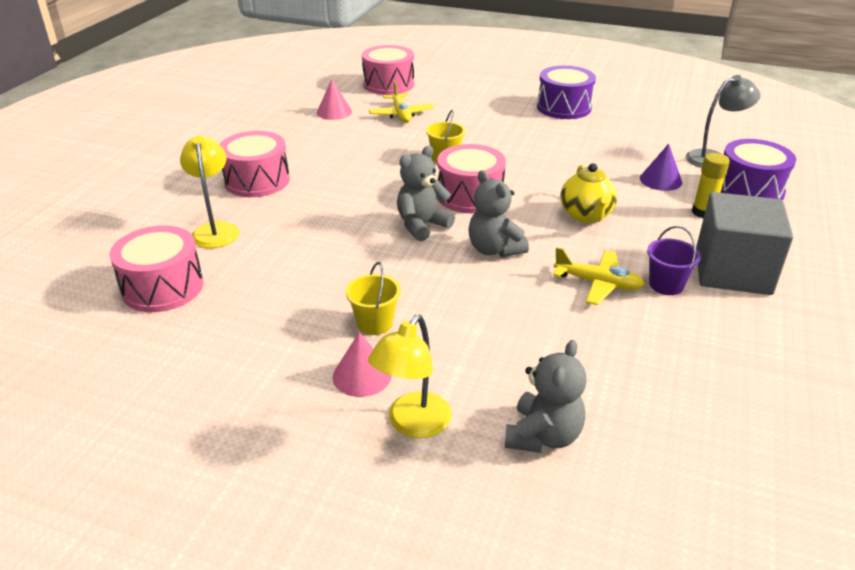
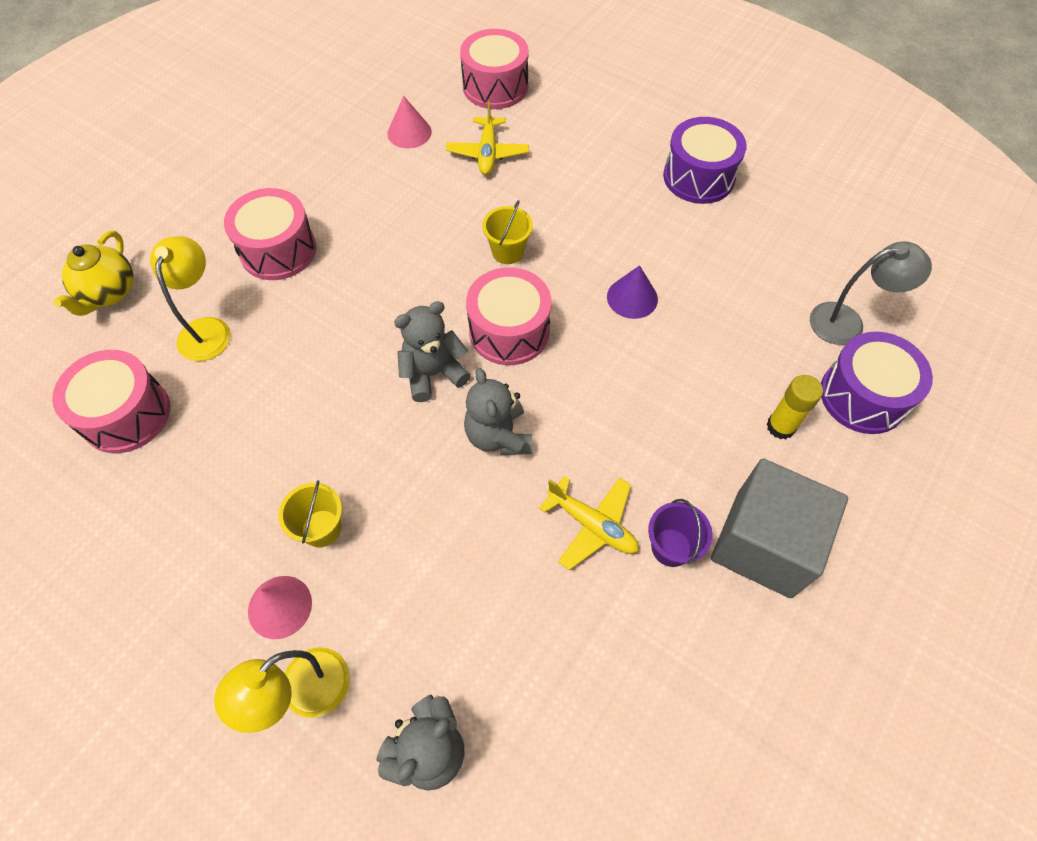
camera: 15 degrees right, 25 degrees up
(586, 216) = (632, 400): yellow teapot -> yellow teapot (109, 293)
(660, 180) = (756, 352): purple cone -> purple cone (632, 298)

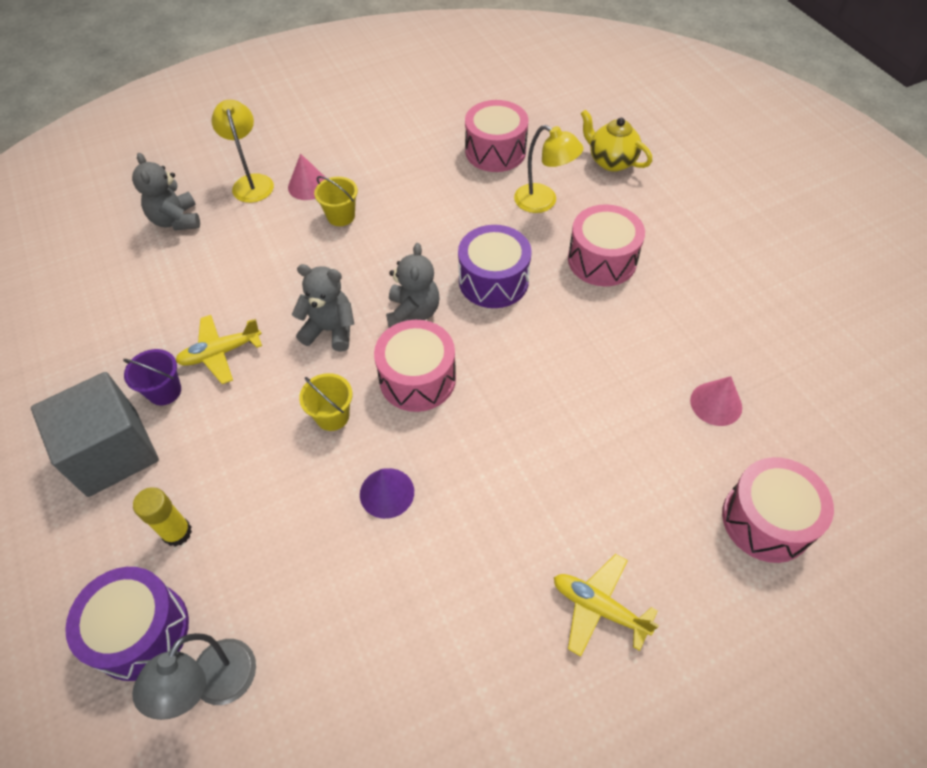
camera: 120 degrees right, 5 degrees down
(487, 153) = (651, 461): yellow plane -> yellow plane (599, 607)
(508, 251) = (505, 417): yellow bucket -> yellow bucket (332, 416)
(698, 177) = (503, 668): purple drum -> purple drum (493, 281)

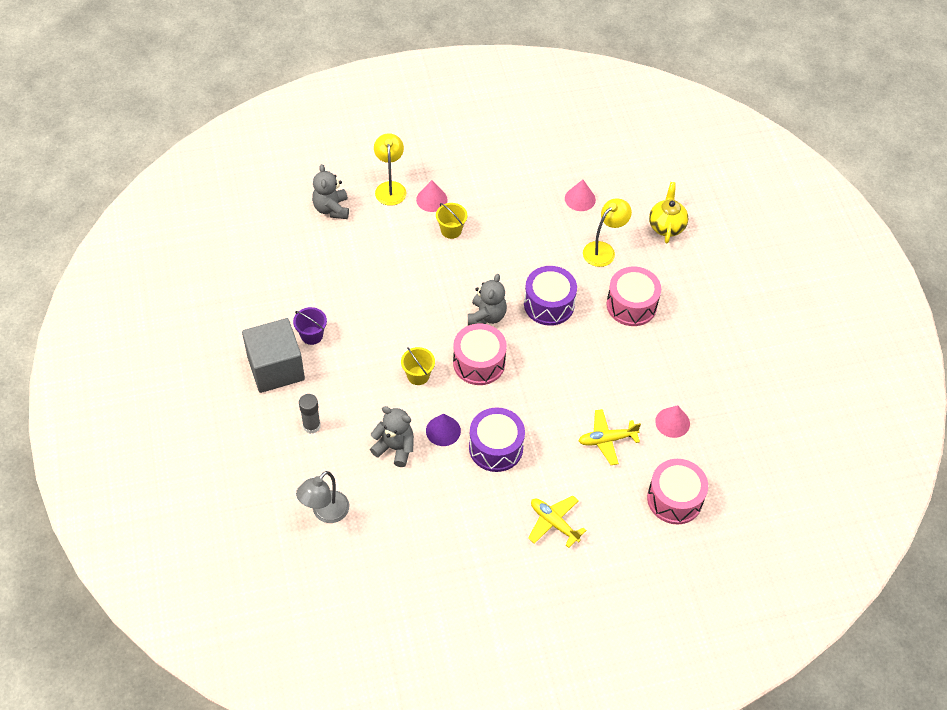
camera: 10 degrees right, 0 degrees up
(141, 631) = (286, 475): purple drum -> purple drum (496, 447)
(177, 532) = (311, 426): yellow glue stick -> grey glue stick
(220, 353) = (351, 317): yellow plane -> yellow plane (607, 440)
(330, 330) = (427, 316): grey teddy bear -> grey teddy bear (395, 448)
(495, 151) = (580, 199): pink drum -> pink cone
(543, 202) = (603, 250): yellow lamp -> yellow lamp turned 90 degrees counterclockwise
(611, 161) = (666, 226): yellow teapot -> yellow teapot turned 45 degrees clockwise

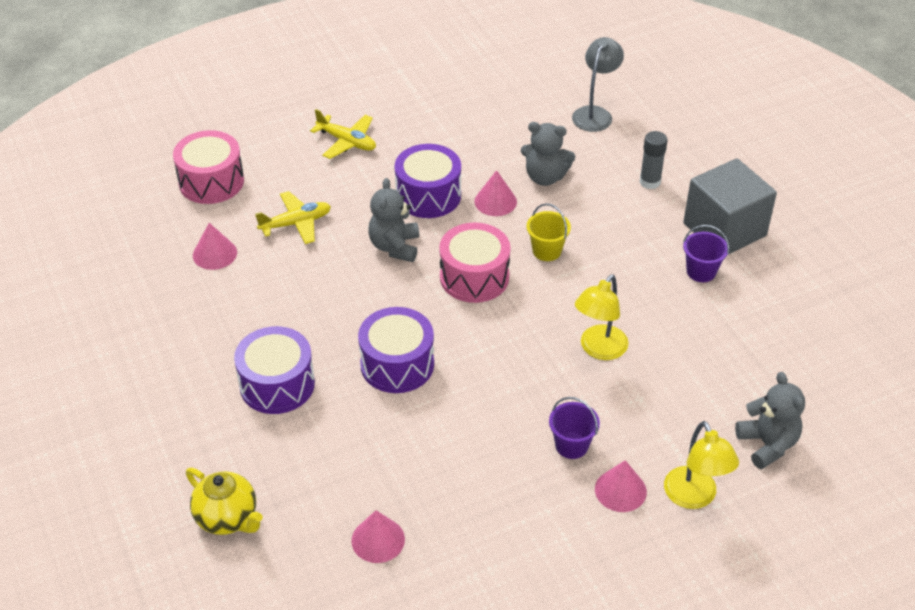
camera: 170 degrees right, 10 degrees down
(443, 430) = (495, 201): purple cone -> pink cone
(451, 230) = (571, 445): yellow bucket -> purple bucket
(486, 316) = (481, 334): grey teddy bear -> grey teddy bear (395, 247)
(603, 250) = (327, 459): yellow lamp -> yellow lamp (599, 349)
(631, 305) = (277, 384): pink drum -> purple drum
(666, 226) = (227, 518): yellow teapot -> yellow teapot turned 45 degrees counterclockwise

